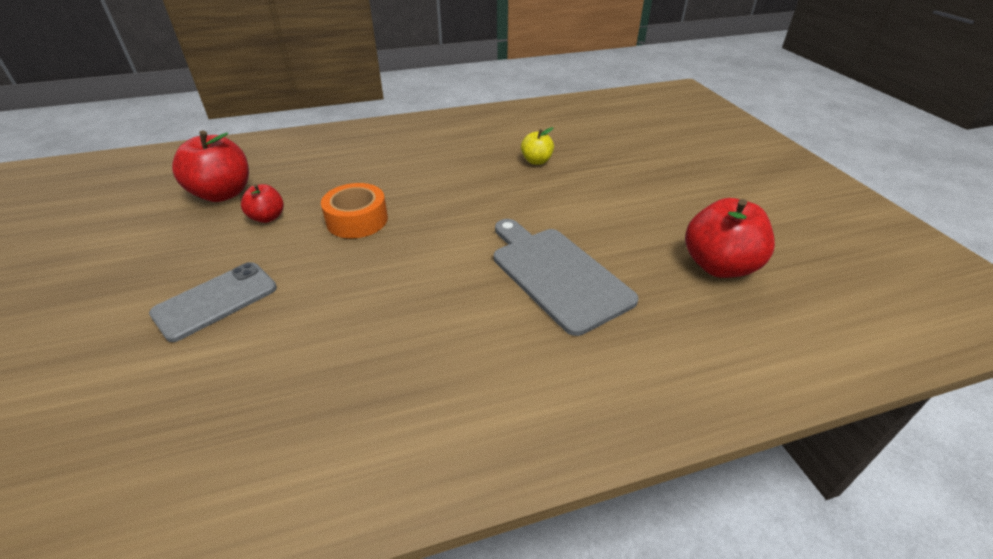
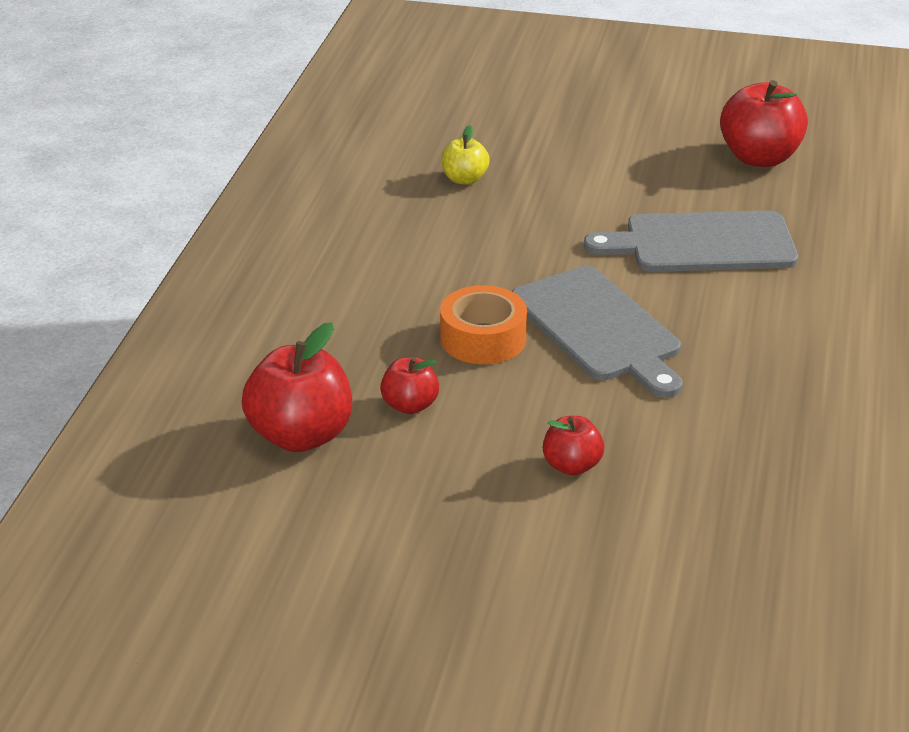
camera: 60 degrees left, 5 degrees down
(216, 301) = (572, 466): grey phone -> red apple
(399, 261) = (599, 328): none -> grey cutting board

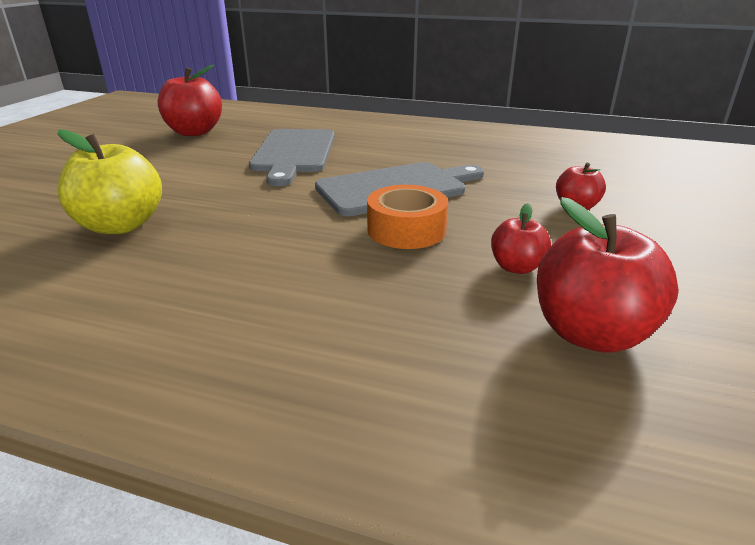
camera: 85 degrees left, 5 degrees down
(464, 179) = (120, 225): yellow apple -> yellow apple, size x1.82

